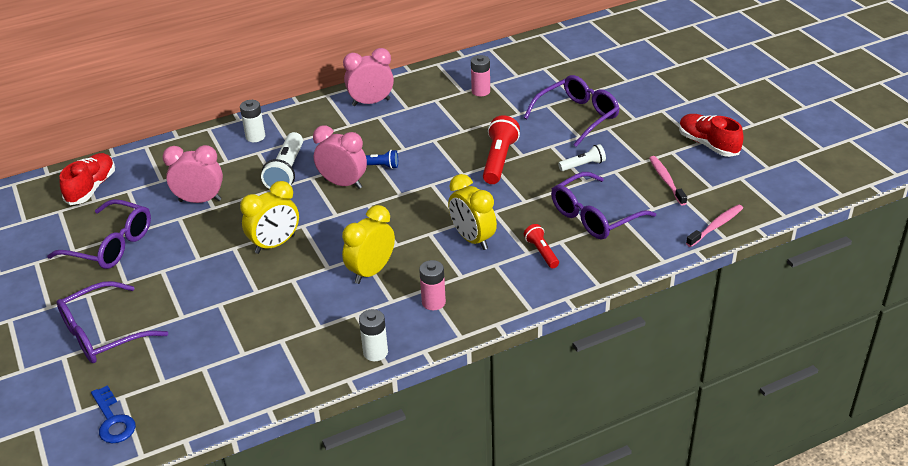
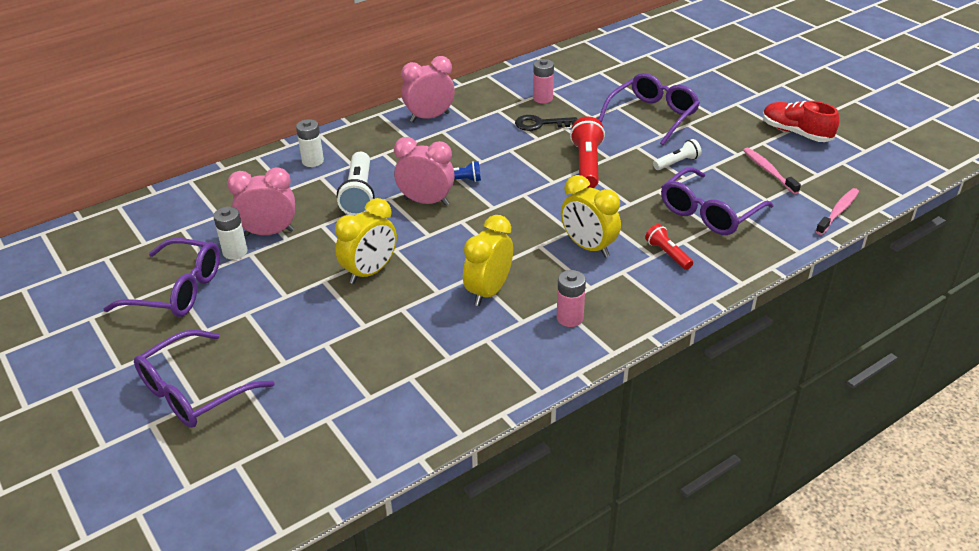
camera: 10 degrees left, 0 degrees up
(91, 188) = (138, 229): red shoe -> none
(113, 420) = (233, 493): blue key -> none
(375, 352) = (523, 380): white battery -> white battery (235, 252)
(470, 117) = (540, 124): none -> black key

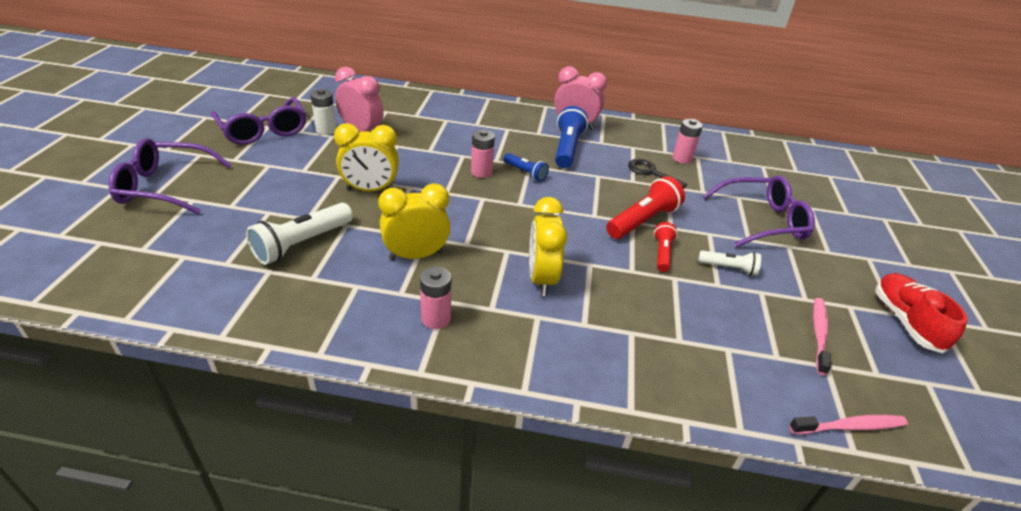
camera: 40 degrees right, 0 degrees up
(313, 161) = (457, 109): white battery -> none
(359, 194) = (449, 142): white flashlight -> white flashlight (302, 243)
(426, 202) = (481, 172): pink clock -> pink battery
(455, 141) = (567, 148): none -> blue flashlight
(667, 254) = (599, 332): red flashlight -> red flashlight (662, 253)
(709, 213) = (695, 327): purple glasses -> none

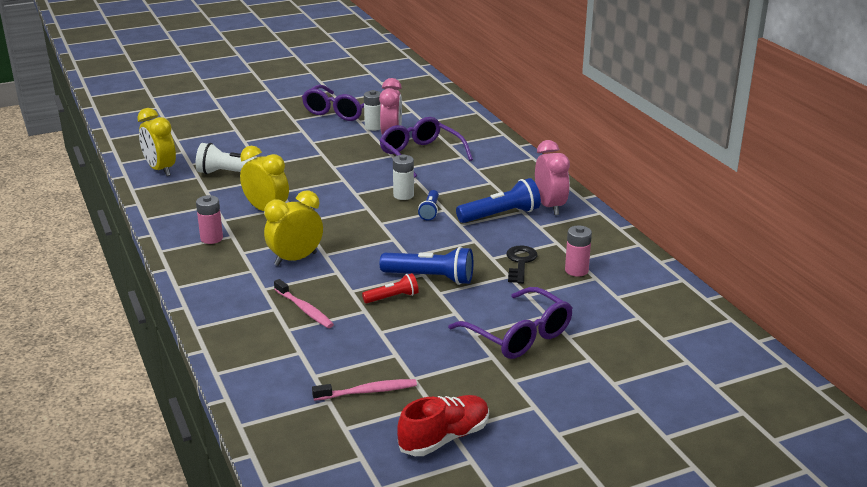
camera: 60 degrees right, 10 degrees down
(164, 187) = (238, 117): purple glasses -> purple glasses (420, 155)
(370, 190) = (320, 169): yellow clock -> yellow clock (160, 170)
(481, 172) = (403, 195): pink battery -> white battery
(642, 221) = (430, 278): red flashlight -> blue flashlight
(728, 268) = (411, 332): white flashlight -> none
(850, 426) = (264, 420): pink toothbrush -> pink toothbrush (304, 309)

